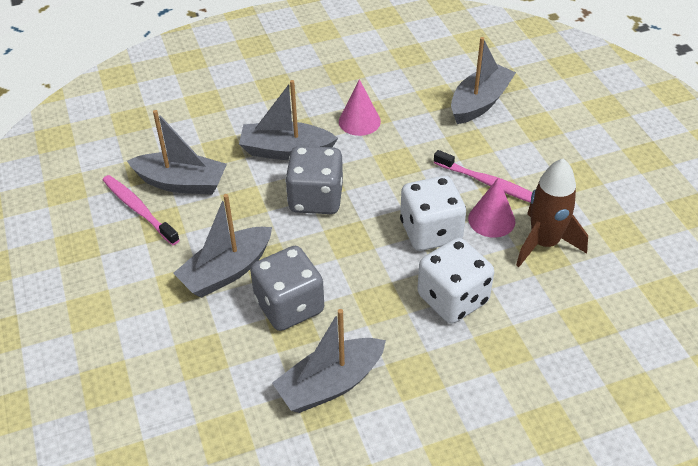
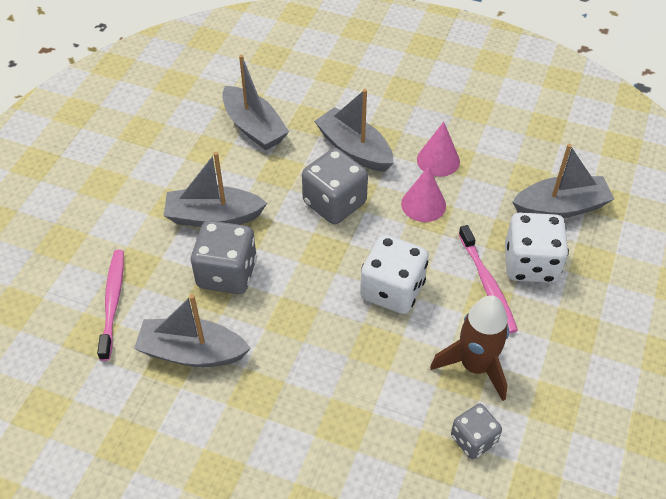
camera: 40 degrees right, 5 degrees up
(138, 209) = (205, 129): pink toothbrush -> pink toothbrush (113, 302)
(453, 299) = (349, 356): white dice -> white dice (530, 264)
(491, 220) = (453, 315): pink cone -> pink cone (423, 204)
(597, 291) = (473, 439): none -> grey dice

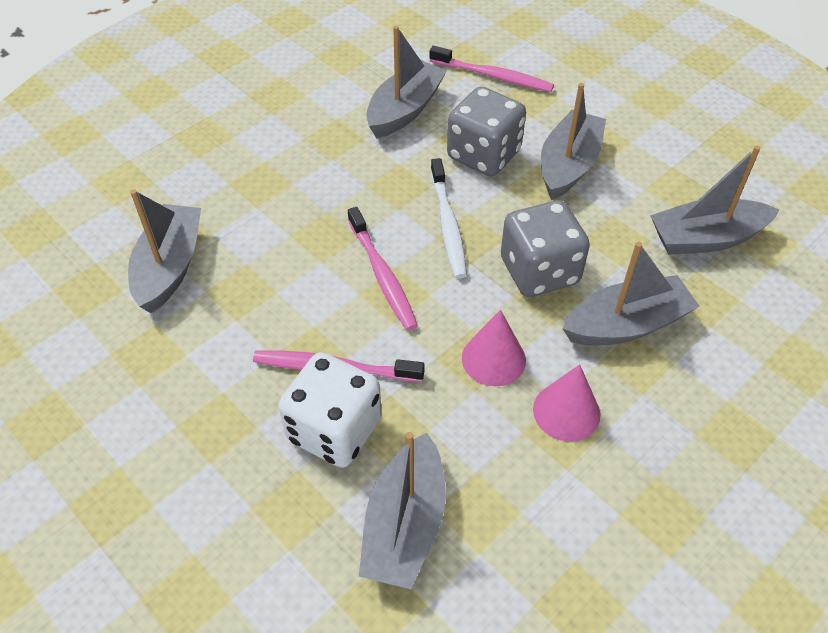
camera: 115 degrees right, 0 degrees up
(319, 269) = (448, 225): none -> white toothbrush
(392, 290) = (382, 275): white dice -> pink toothbrush
(473, 439) = (170, 267): grey dice -> grey boat
(475, 366) = (242, 305): brown rocket -> none

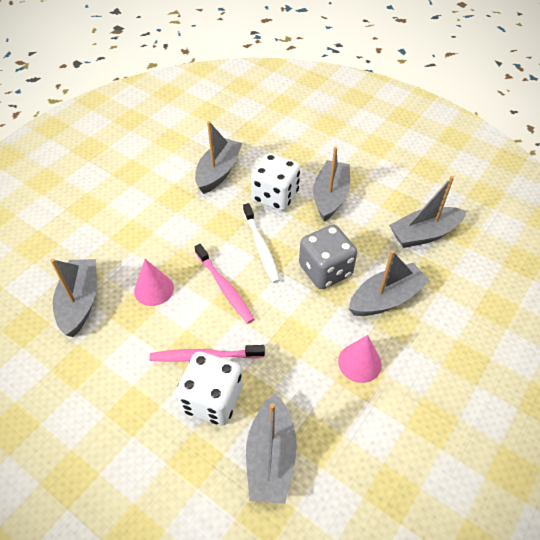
camera: 10 degrees left, 0 degrees up
(483, 155) = (275, 196): grey dice -> white dice
(493, 76) = (271, 142): pink toothbrush -> none
(493, 359) = (307, 334): pink cone -> pink cone (154, 289)

